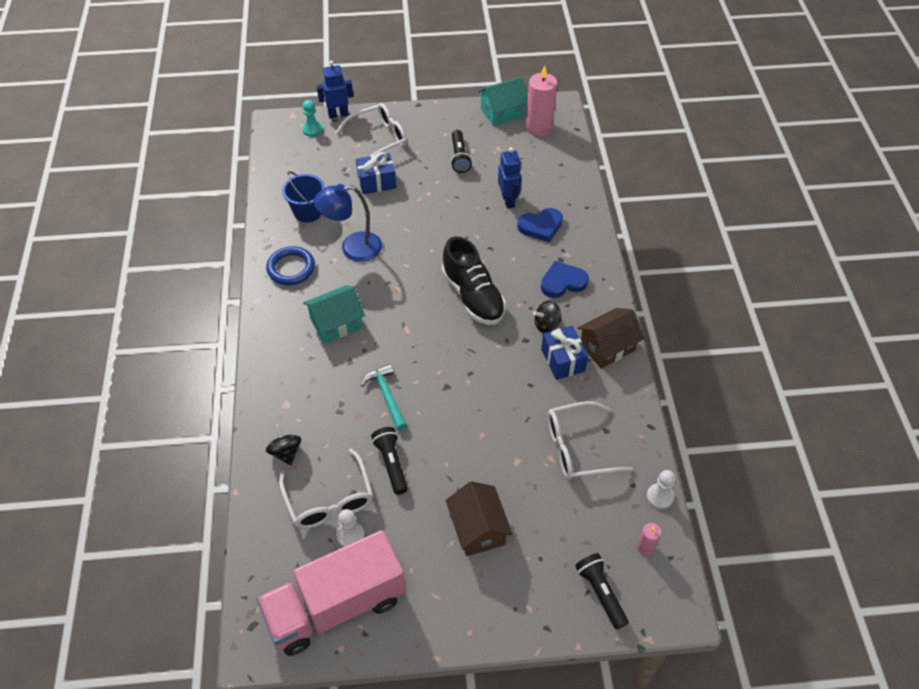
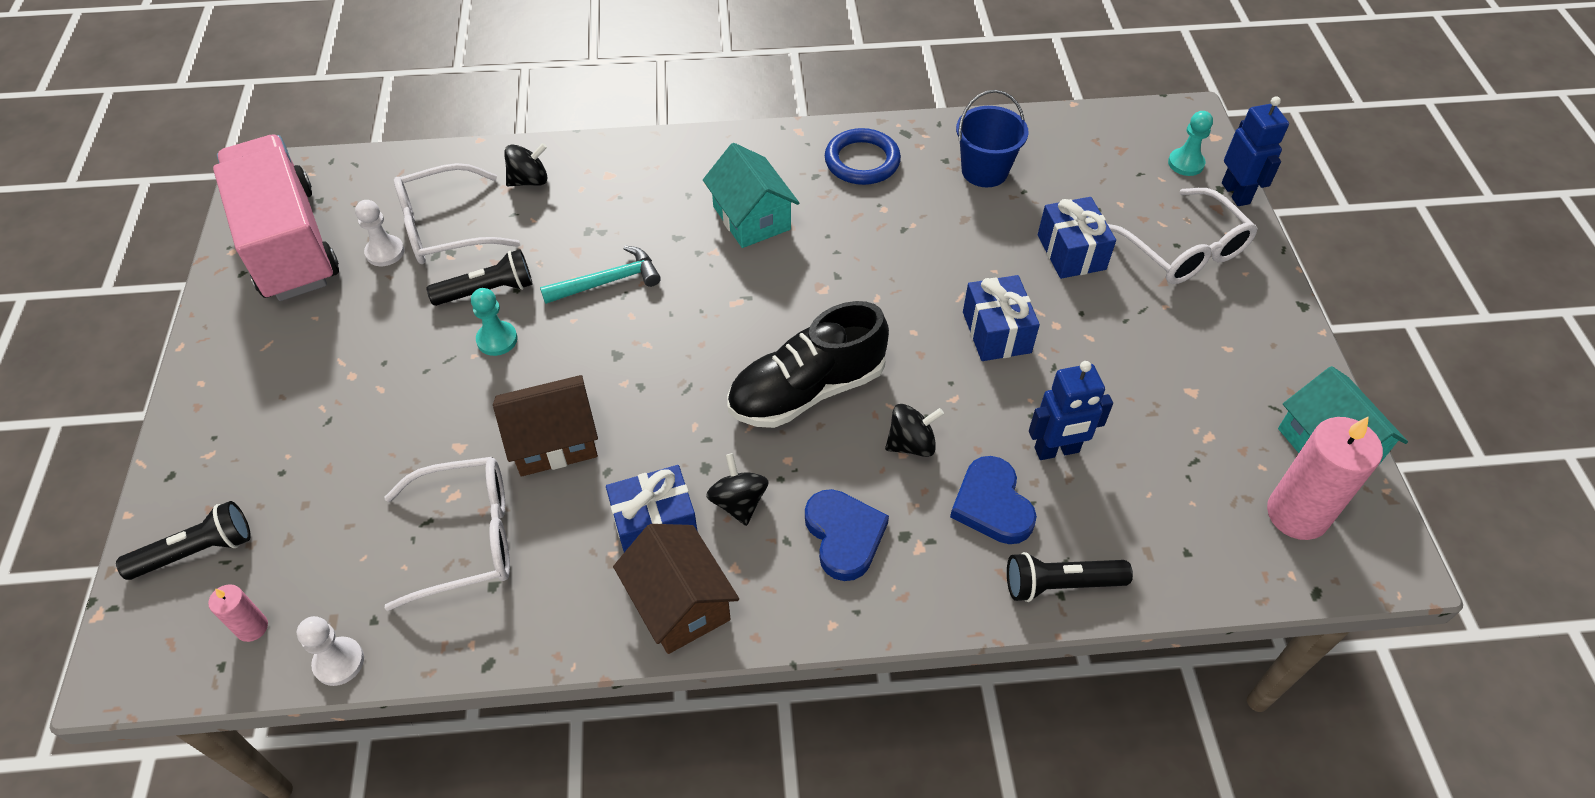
camera: 90 degrees right, 0 degrees up
(352, 248) = (910, 229): blue lamp -> none
(433, 216) = (996, 332): none -> blue gift
(434, 452) = (497, 340): none -> turquoise pawn
(459, 157) = (1164, 371): black flashlight -> black flashlight (1060, 584)
(478, 528) = (354, 394): brown house -> brown house (553, 441)
(506, 254) = (911, 444): none -> black spinning top
(579, 448) = (465, 538): white glasses -> white glasses turned 90 degrees clockwise

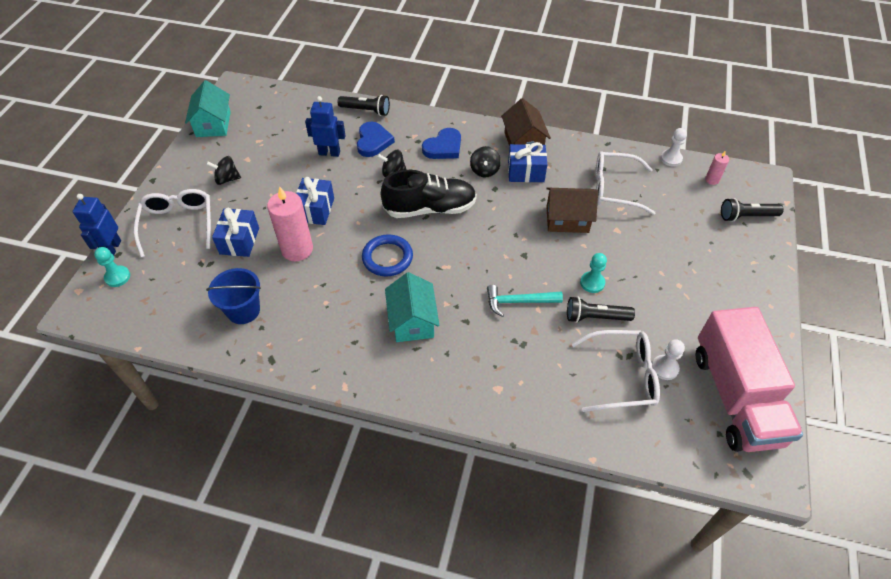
camera: 160 degrees left, 0 degrees up
(529, 180) = (557, 401): black spinning top -> black spinning top (227, 179)
(844, 536) = (443, 147): blue heart -> blue heart turned 135 degrees counterclockwise
(862, 161) = (316, 344): blue ring -> blue ring (387, 258)
(1297, 514) = (252, 107): pink candle -> pink candle (297, 249)

